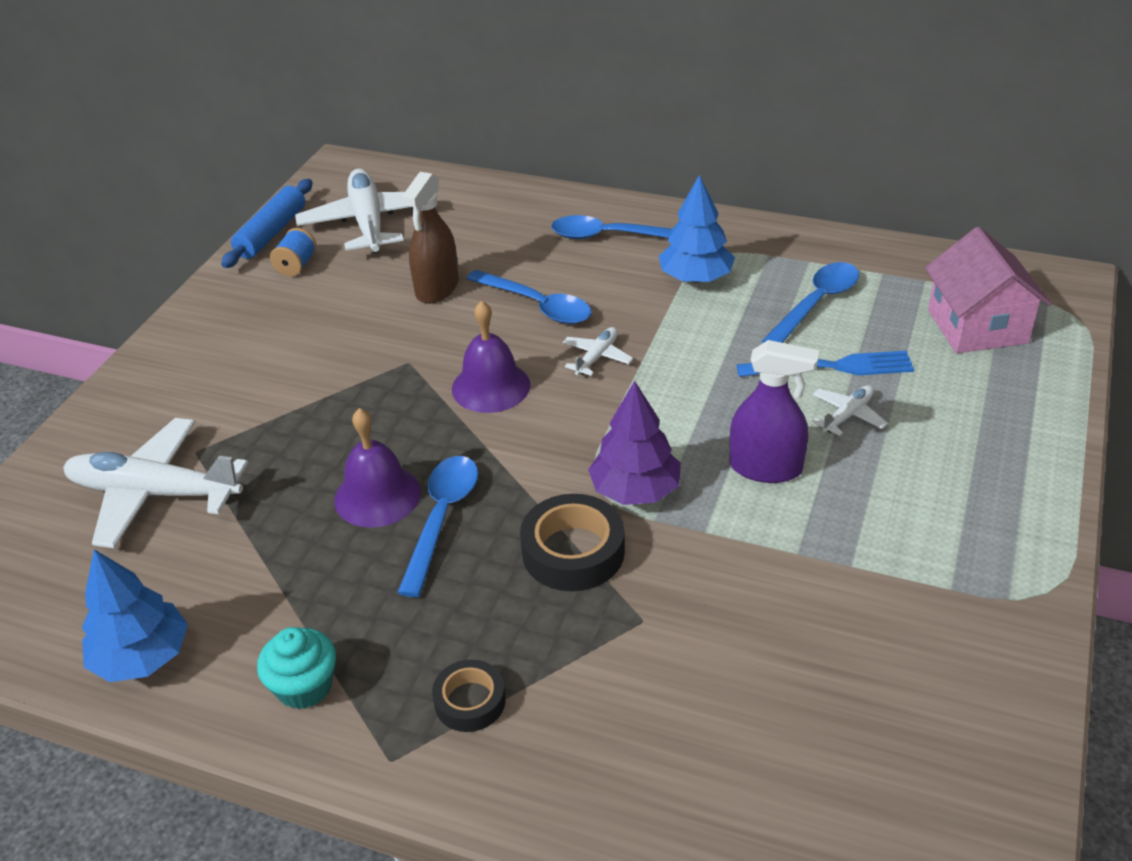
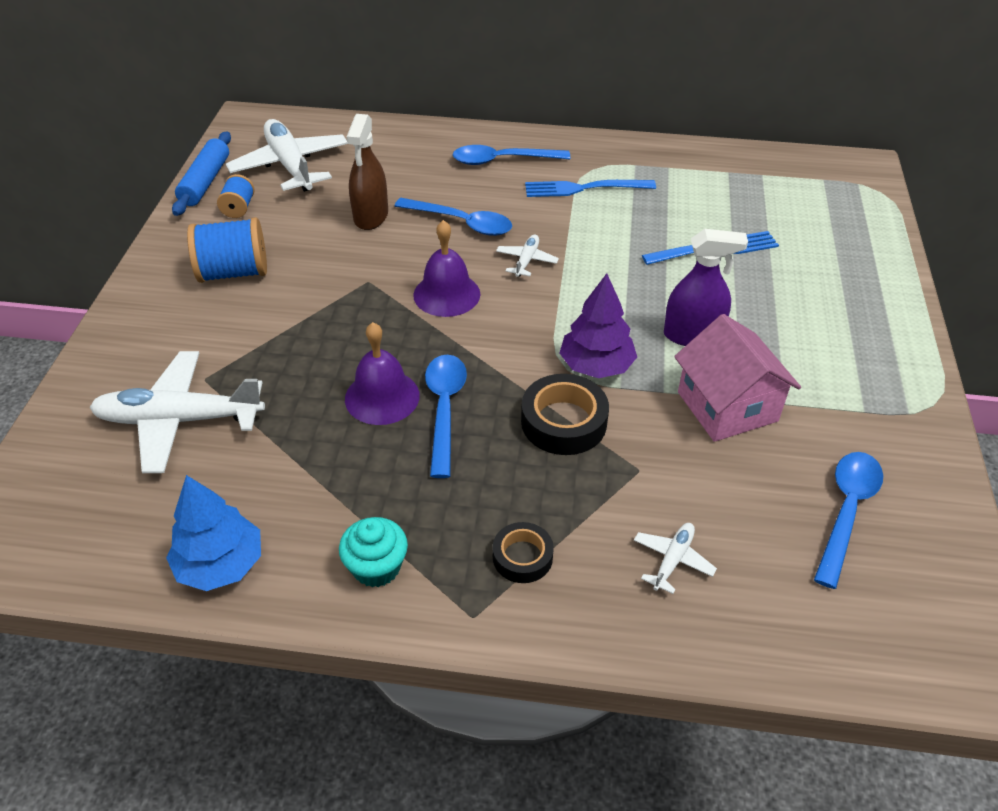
camera: 15 degrees left, 5 degrees up
(266, 337) = (233, 272): none -> blue spool
(695, 278) = (583, 188): blue tree -> blue fork
(816, 303) = (686, 200): blue spoon -> blue spoon (846, 511)
(848, 415) = (741, 286): white plane -> white plane (673, 560)
(977, 326) = (813, 207): pink house -> pink house (727, 406)

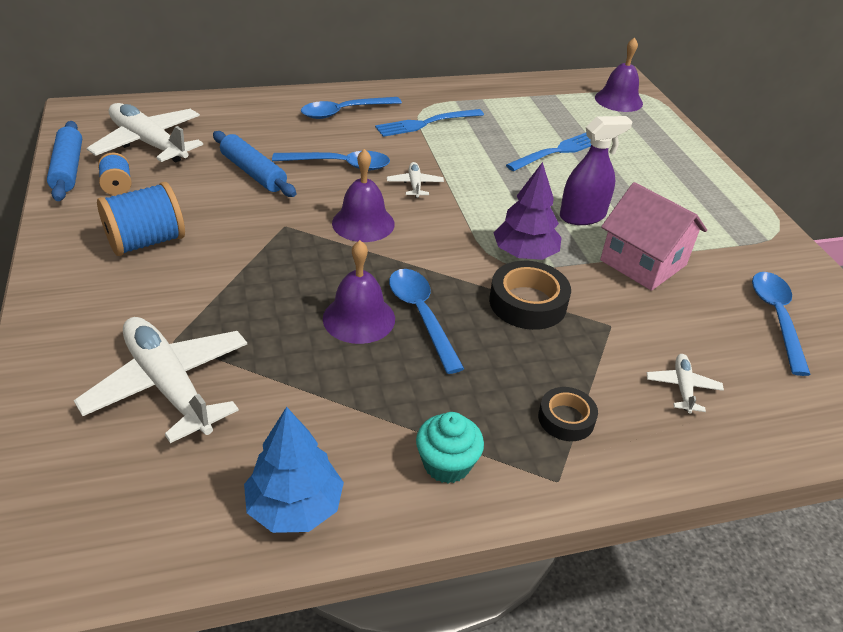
camera: 25 degrees left, 5 degrees down
(179, 420) = (168, 385): white plane -> white plane turned 75 degrees clockwise
(371, 216) = (253, 173): brown spray bottle -> blue rolling pin
(839, 195) = (618, 100): none -> purple bell

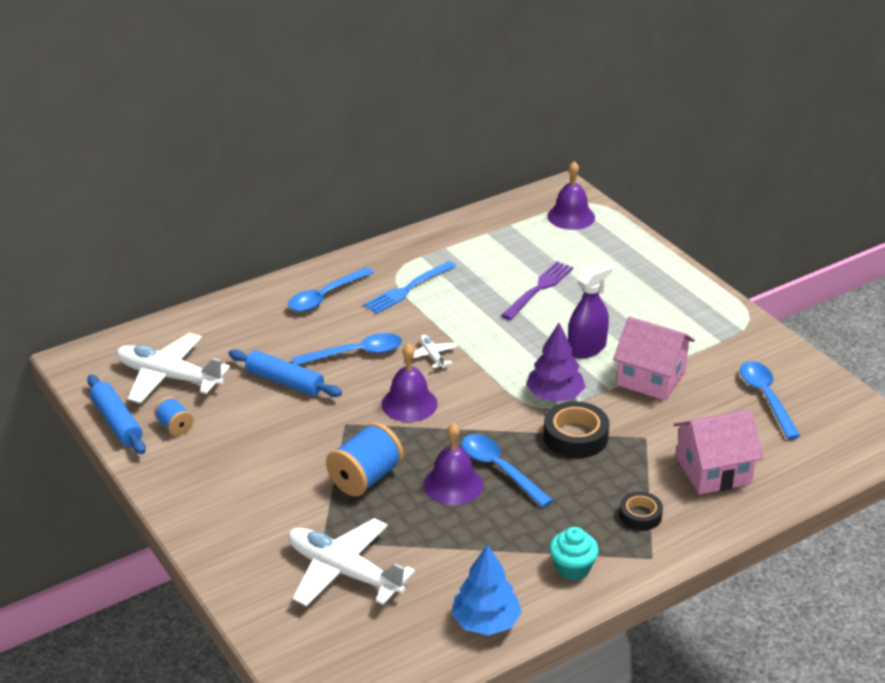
camera: 15 degrees left, 5 degrees down
(146, 242) = (240, 469): blue spool -> blue spool (365, 478)
(557, 151) = (539, 289): blue fork -> purple fork
(682, 387) = (713, 470): white plane -> pink house

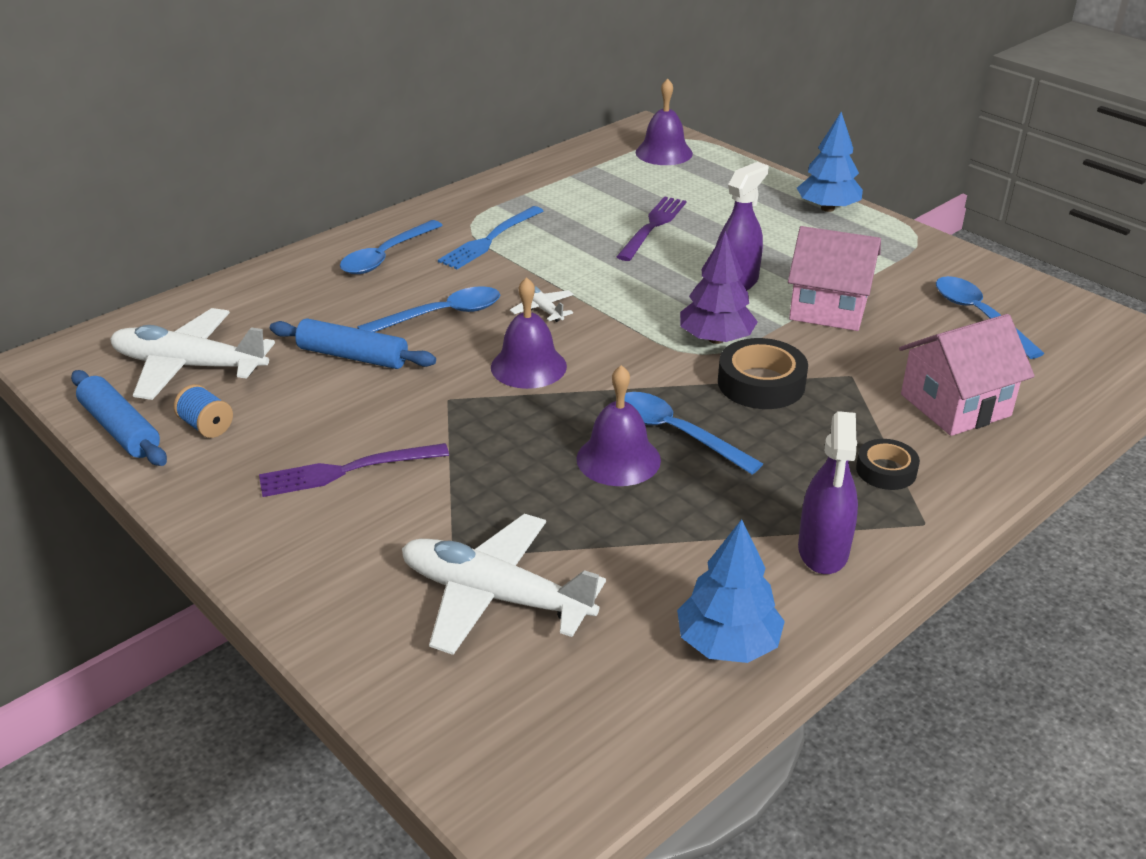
camera: 10 degrees left, 0 degrees up
(264, 471) = (346, 471): none -> purple fork
(365, 478) = (493, 464): blue spool -> none
(572, 568) = (823, 550): turquoise cupcake -> purple spray bottle
(686, 285) = (827, 208): none -> blue tree

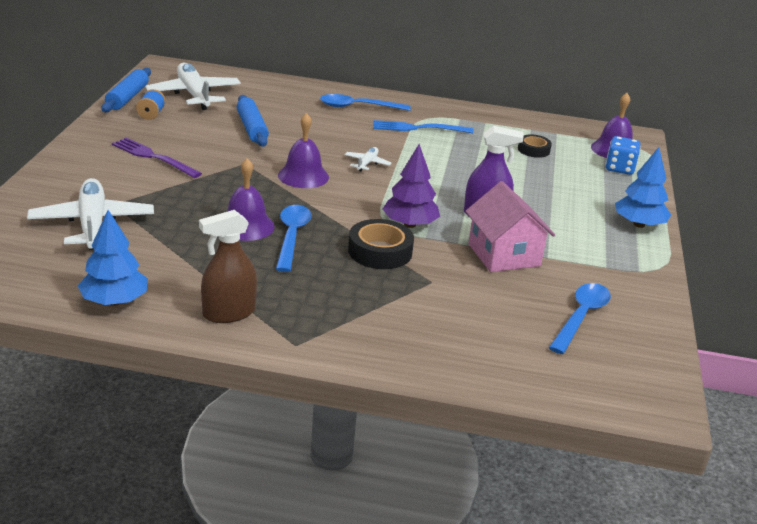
camera: 50 degrees right, 5 degrees down
(442, 315) = (321, 138): blue spoon -> none
(652, 226) = (512, 170): purple fork -> none
(706, 167) = (619, 168): none -> blue dice
(823, 550) = (229, 313): purple spray bottle -> brown spray bottle
(886, 470) = (337, 318): black tape -> black tape (533, 150)
(955, 405) = (447, 329): pink house -> none

